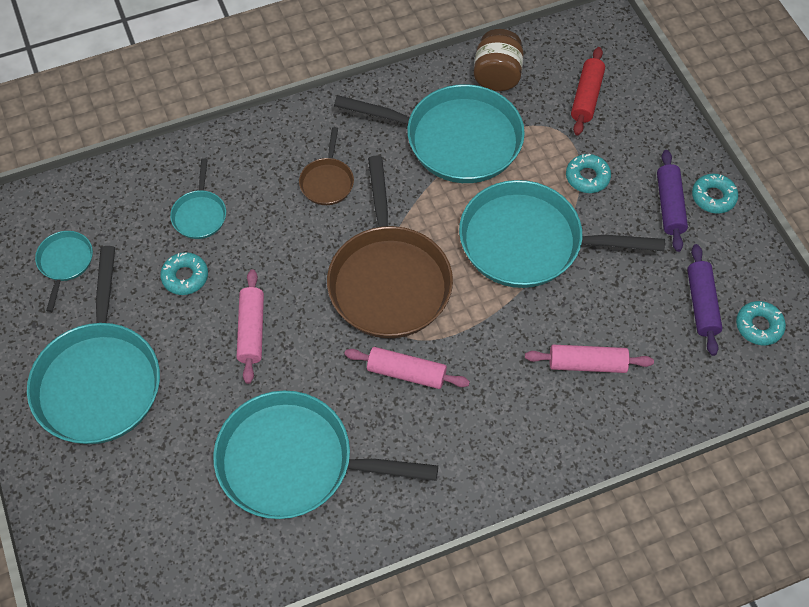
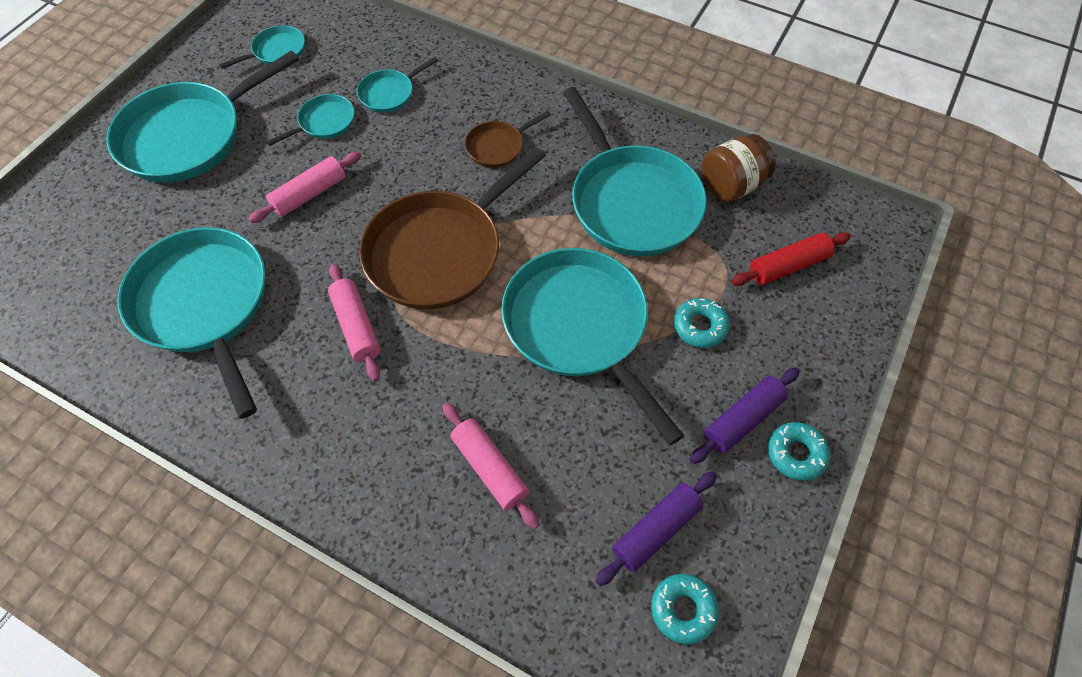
camera: 50 degrees right, 0 degrees up
(185, 277) = (324, 123): turquoise donut -> turquoise pan

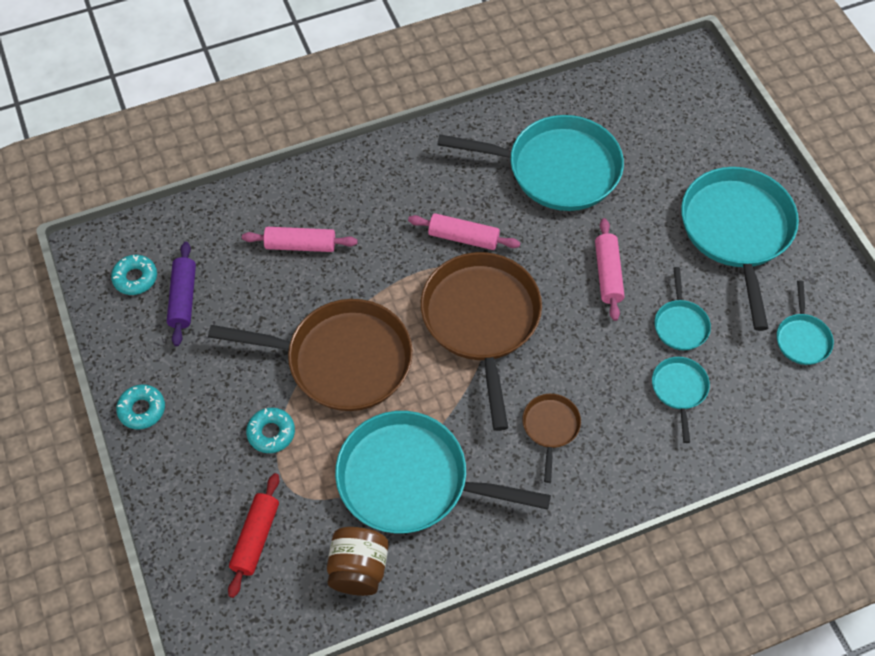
camera: 130 degrees right, 0 degrees up
(579, 327) = (342, 360): turquoise pan -> brown pan
(742, 419) = (190, 400): purple rolling pin -> none

